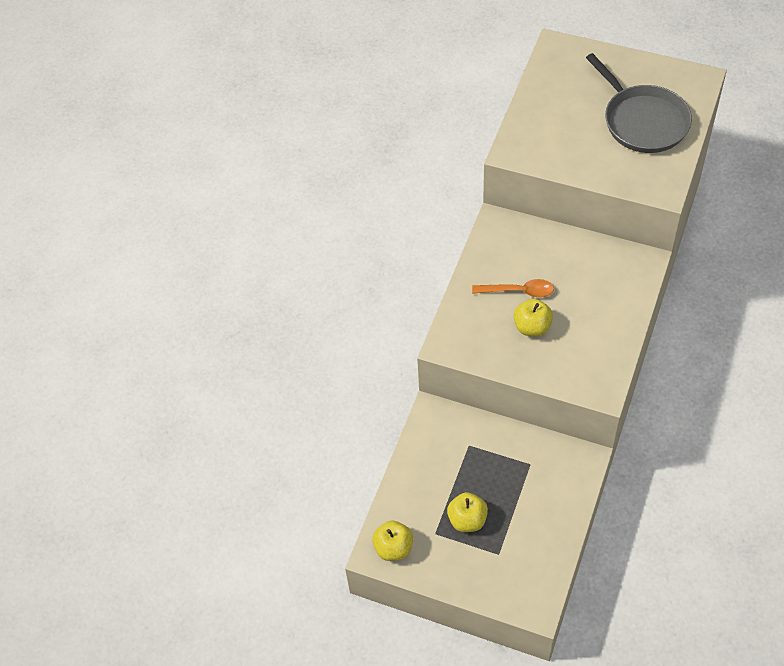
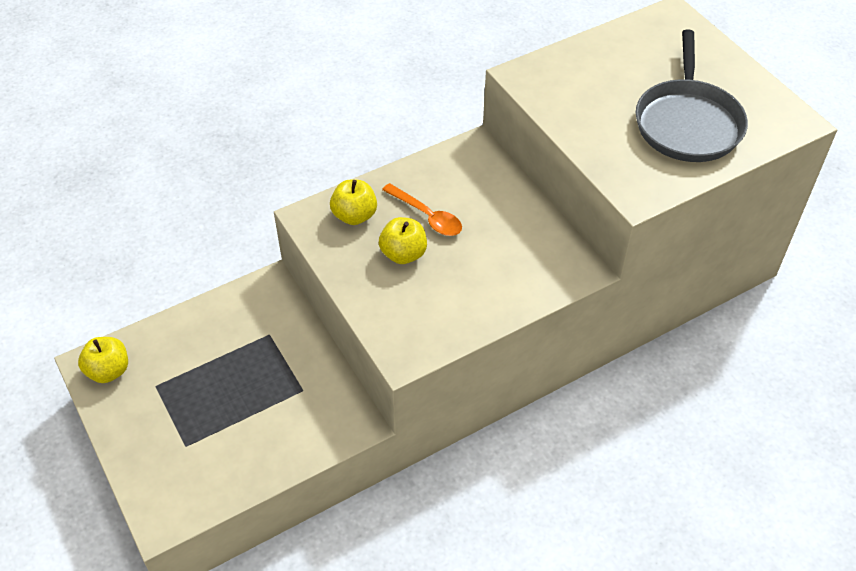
camera: 35 degrees right, 5 degrees down
(467, 520) = (194, 395): yellow apple -> yellow apple (354, 215)

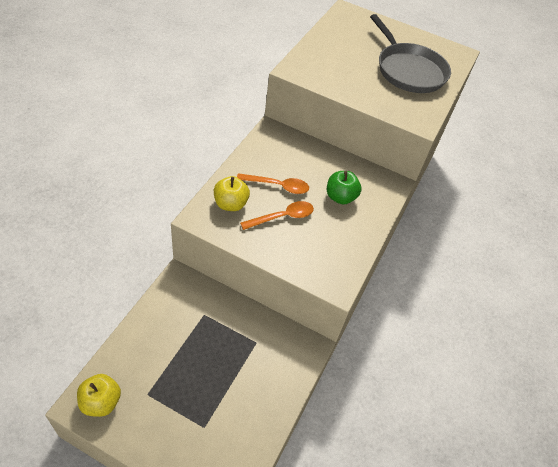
camera: 40 degrees left, 0 degrees up
(403, 254) = (282, 217): yellow apple -> orange spoon
(495, 259) = (340, 197): none -> green apple

